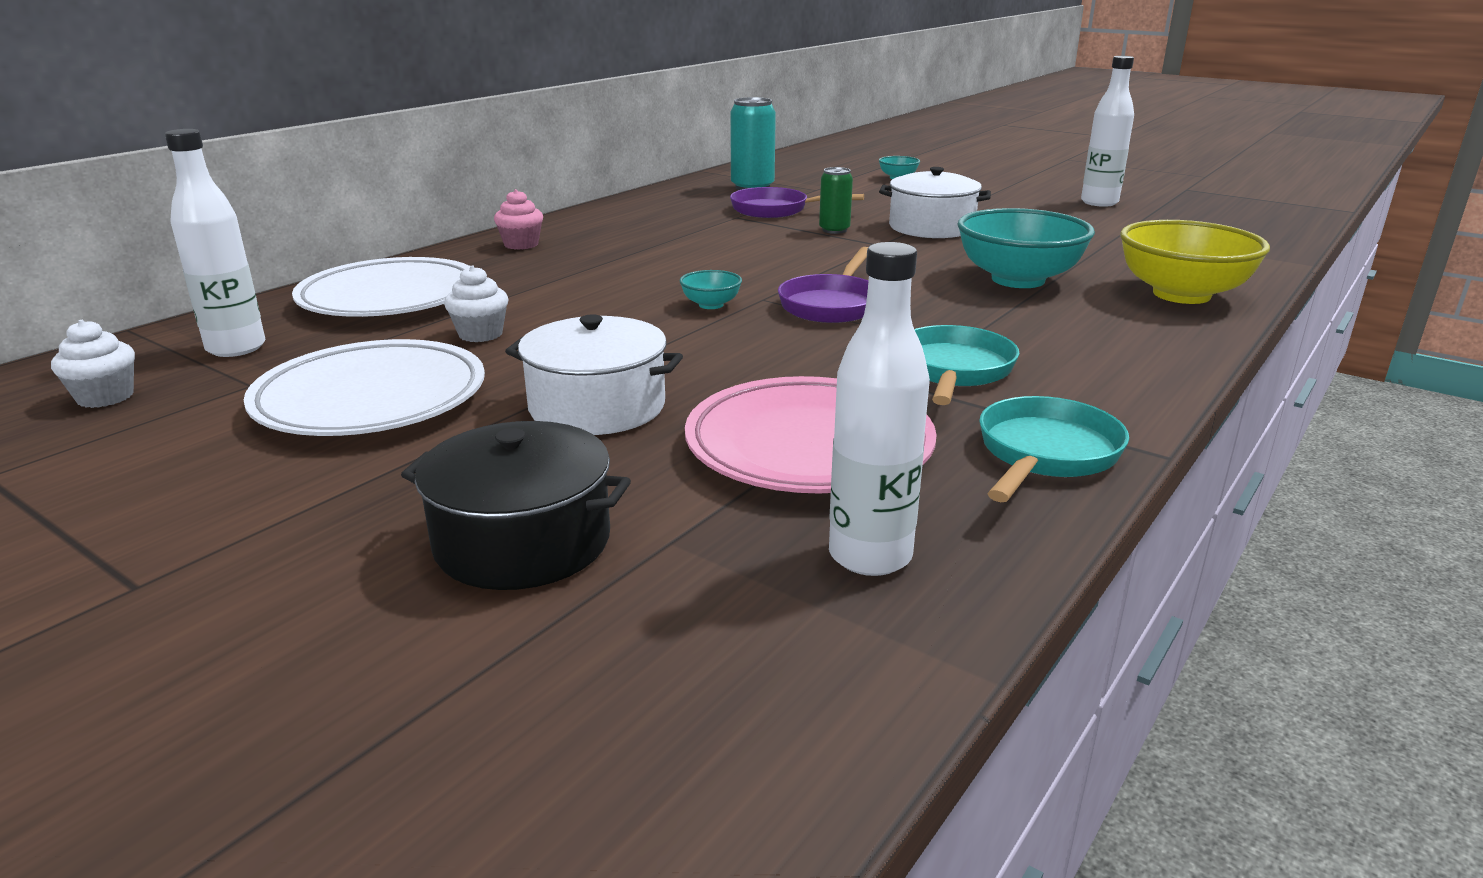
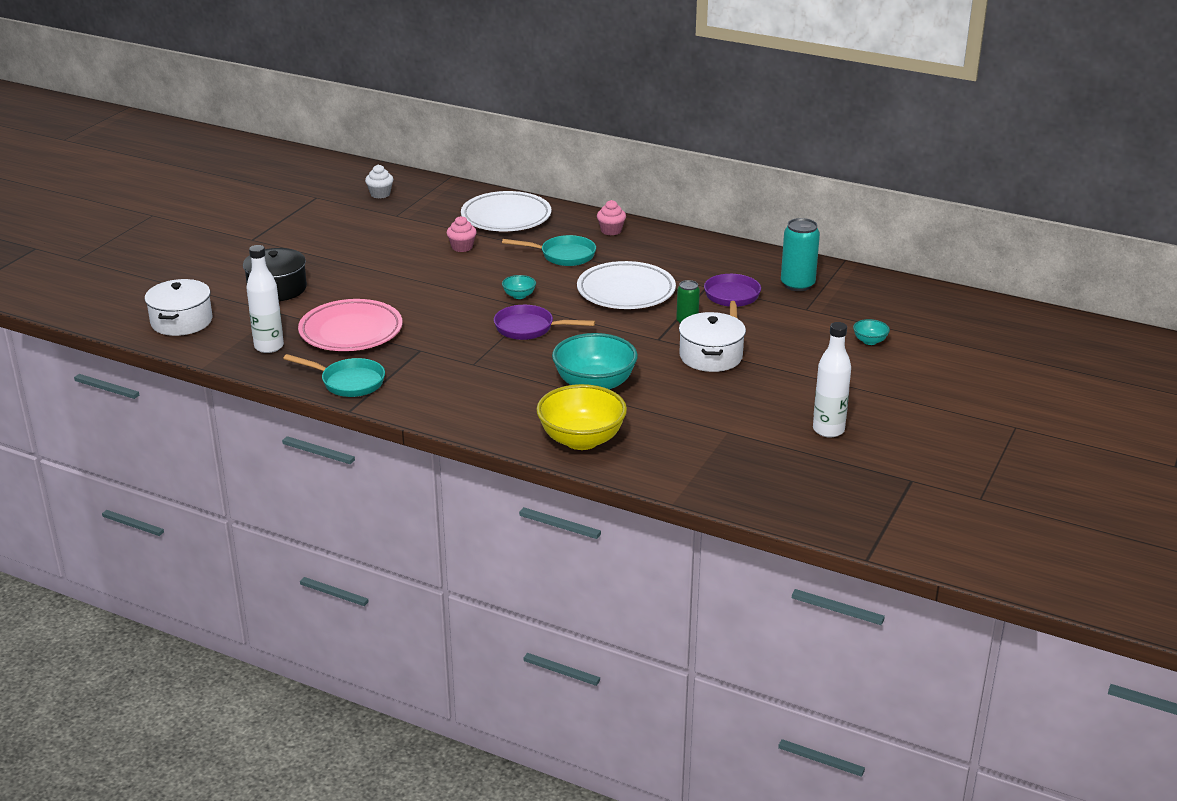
camera: 80 degrees right, 5 degrees up
(236, 348) = (434, 202): white bottle -> none
(371, 400) = (384, 241): white plate -> white plate (626, 291)
(480, 334) = (462, 247): white cupcake -> pink cupcake
(597, 407) = (384, 285): white pot -> white pot (181, 321)
(953, 371) = (438, 363): turquoise pan -> turquoise pan (563, 255)

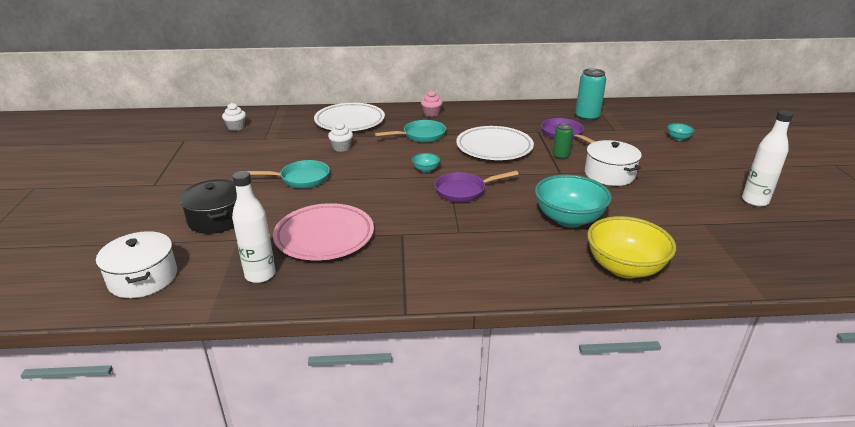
camera: 30 degrees left, 0 degrees up
(348, 382) = (373, 284): turquoise pan -> turquoise pan (301, 179)
(462, 247) = (341, 148): pink cupcake -> white cupcake

